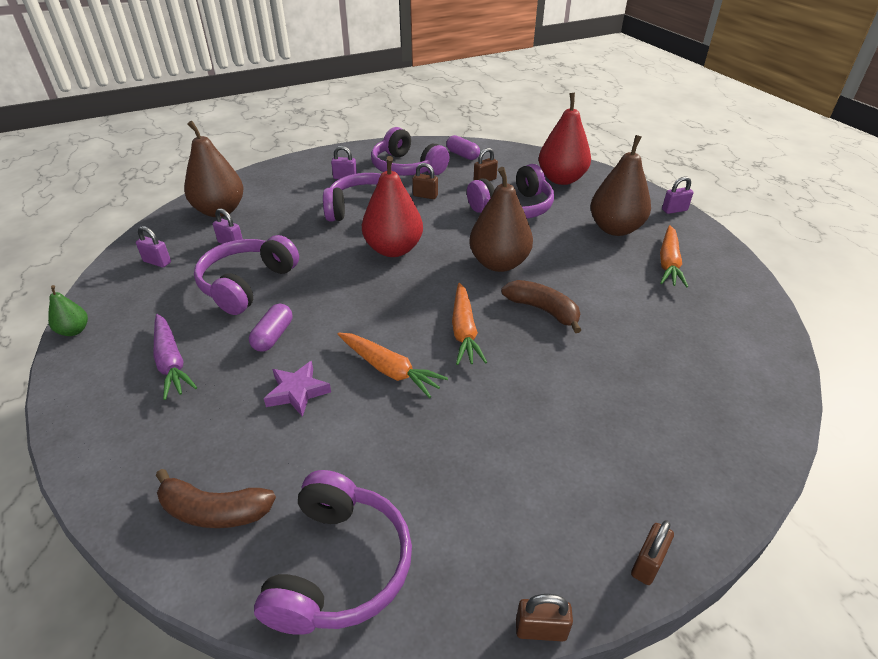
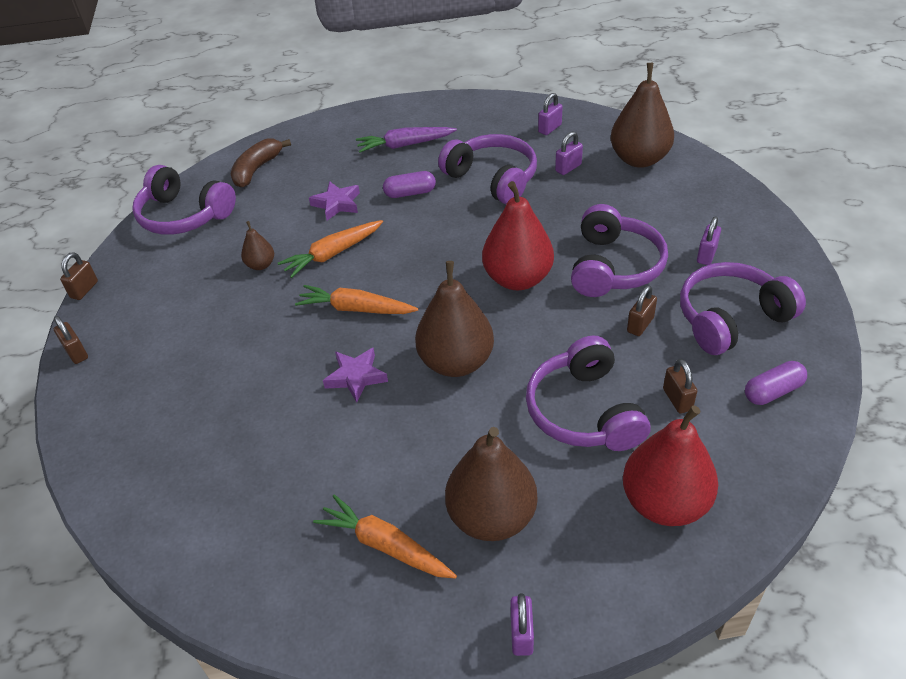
camera: 110 degrees right, 5 degrees up
(74, 331) = (466, 100): green pear -> none
(273, 336) = (410, 193): purple capsule -> purple capsule turned 45 degrees counterclockwise
(424, 427) = (261, 265): none -> brown pear
(543, 310) = (356, 377): brown banana -> purple star

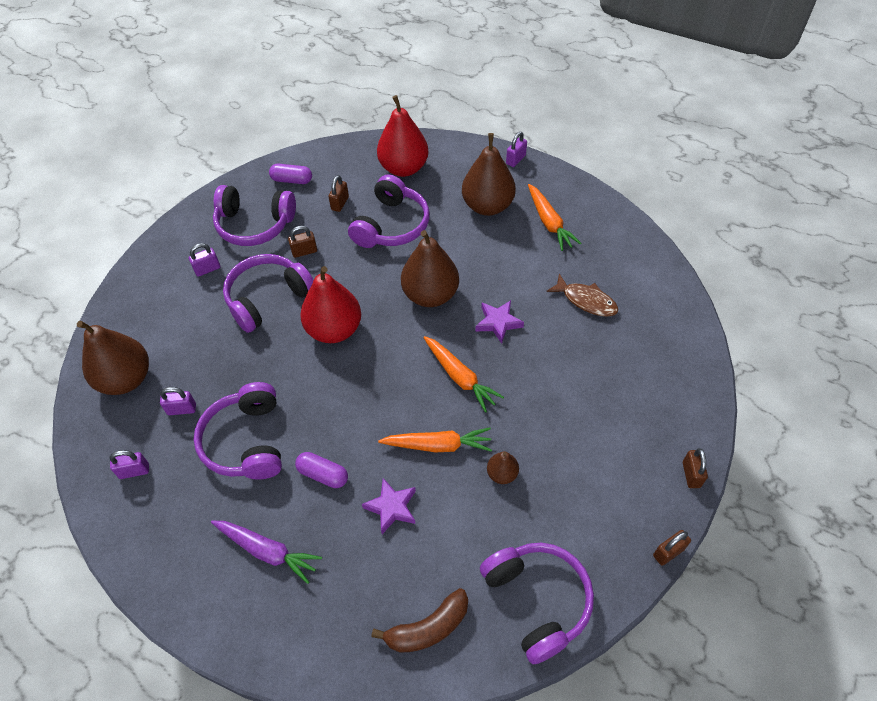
camera: 145 degrees left, 10 degrees up
(267, 461) = (586, 300): none -> brown fish

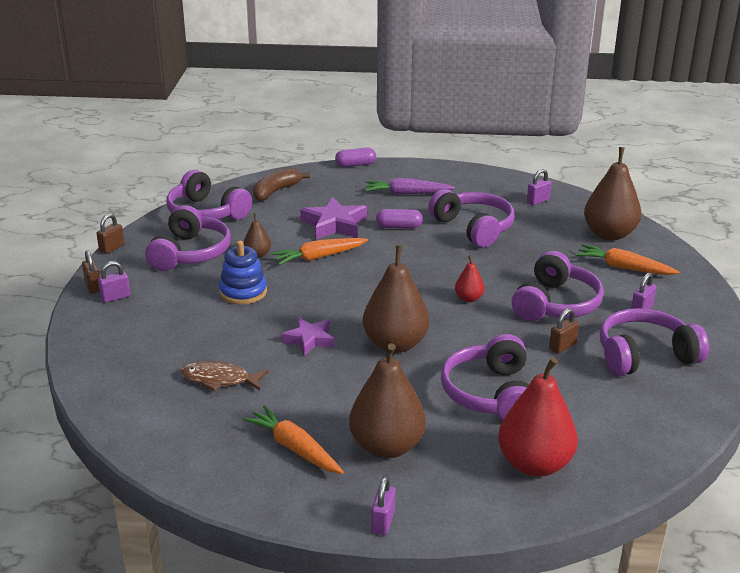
camera: 155 degrees right, 25 degrees down
(182, 409) = (543, 231): purple padlock -> purple padlock (115, 297)
(292, 180) = (660, 410): purple capsule -> purple capsule (355, 165)
(334, 329) = (468, 298): red pear -> red pear, size x0.48
(340, 203) = (574, 400): brown padlock -> none
(391, 507) = (334, 224): purple star -> purple star, size x1.51
(460, 377) = (325, 296): orange carrot -> orange carrot (623, 267)
(536, 410) = (243, 292): none -> blue stacking toy
(576, 505) = (190, 253): none -> purple headphones

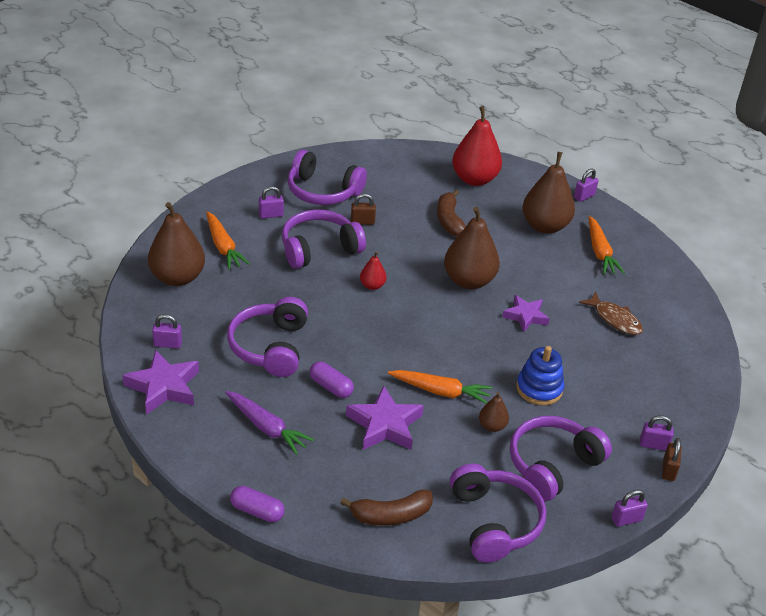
camera: 145 degrees left, 10 degrees up
(112, 248) = (626, 519): brown padlock -> purple padlock
(490, 394) = (449, 220): purple headphones -> brown banana
(498, 184) = (164, 387): none -> purple star

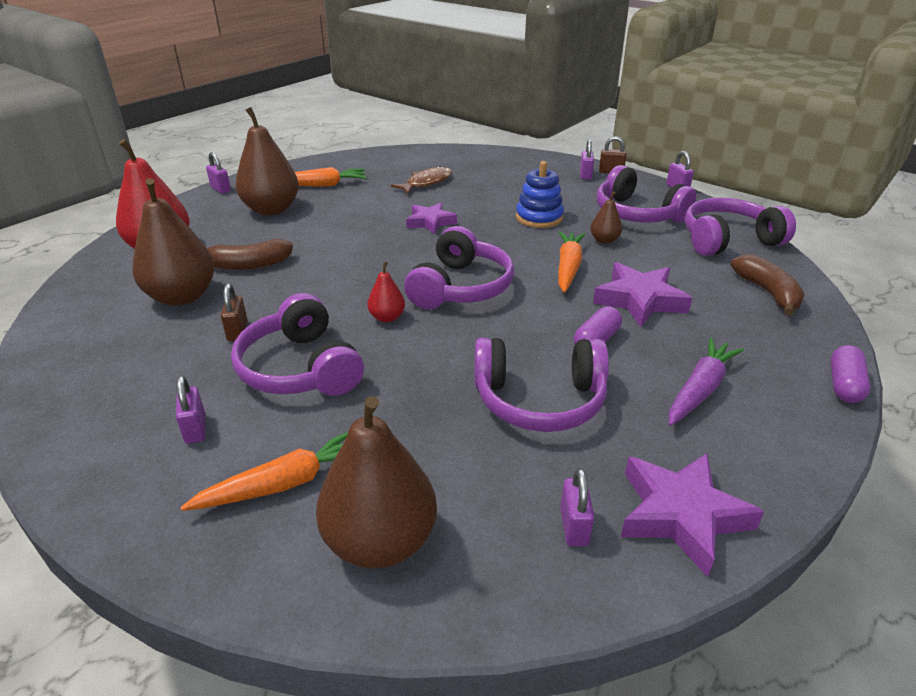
camera: 90 degrees left, 5 degrees down
(323, 191) = (142, 374): purple headphones -> purple headphones (461, 287)
(469, 280) = (372, 252): brown pear -> brown pear (182, 297)

